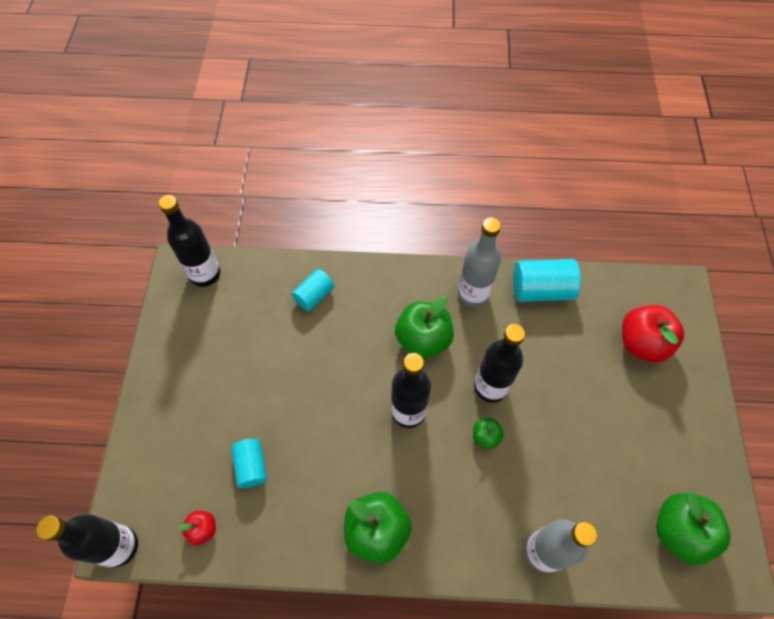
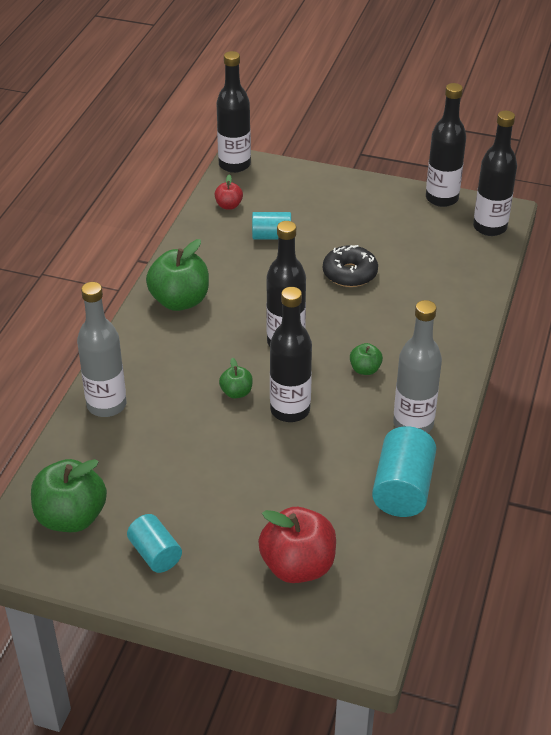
camera: 105 degrees right, 20 degrees down
(164, 319) = (442, 198): none -> black bottle
(297, 378) = (350, 273): none -> black donut
(314, 296) = (443, 298): turquoise cylinder -> turquoise cylinder (155, 554)
(423, 339) = (365, 369): green apple -> green apple, size x0.50

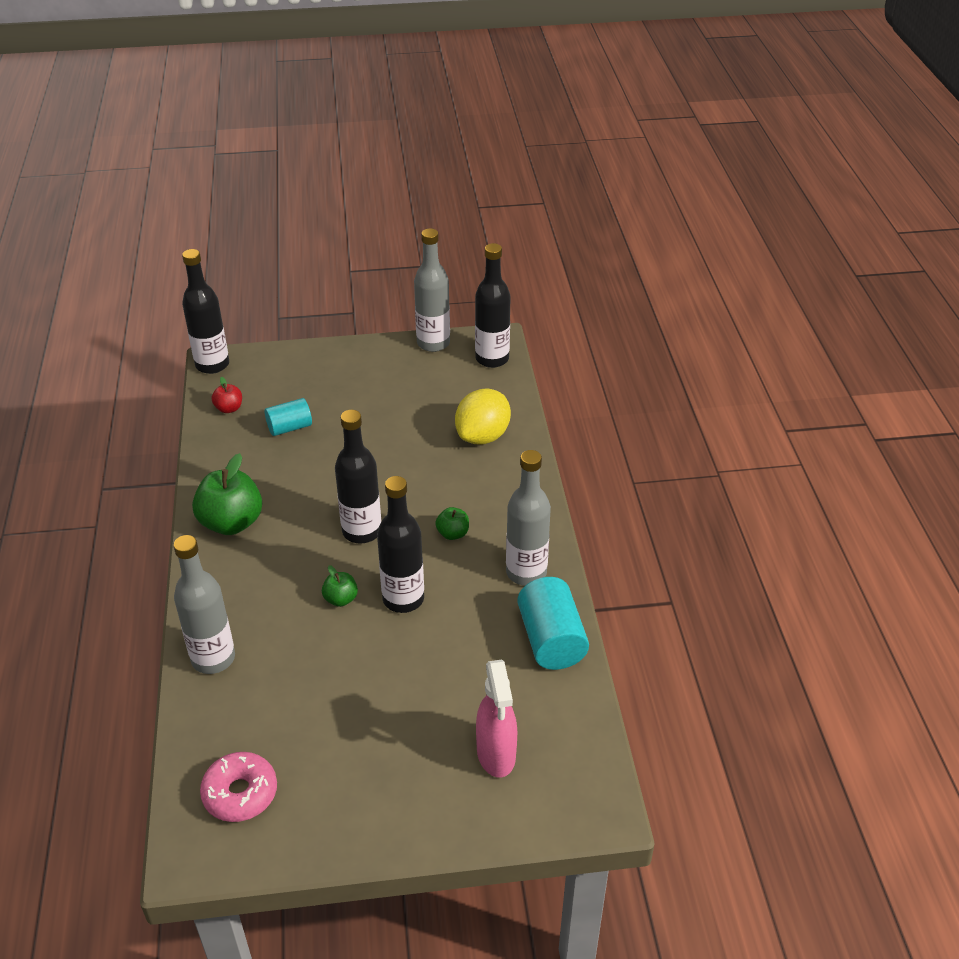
camera: 25 degrees left, 0 degrees up
(71, 517) = (240, 793): green apple -> pink donut
(155, 554) = (349, 798): turquoise cylinder -> none
(298, 566) = (496, 755): red apple -> pink spray bottle
(350, 273) = (386, 442): black donut -> none
(441, 293) = (483, 436): none -> yellow lemon
(442, 198) = (433, 343): black bottle -> grey bottle

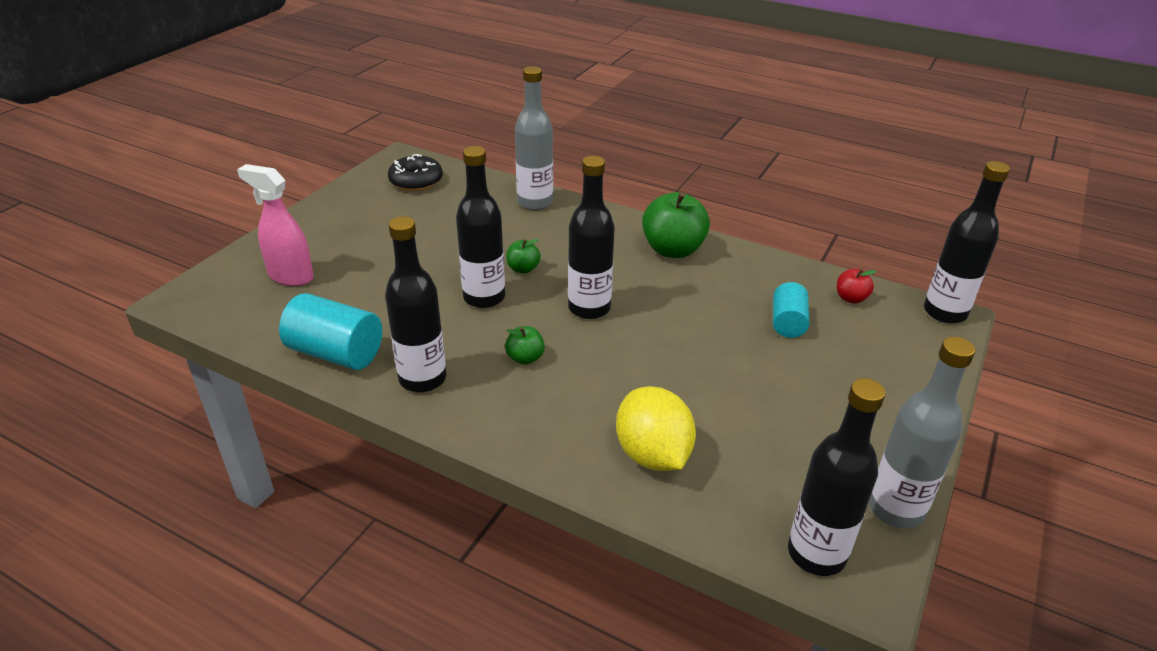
camera: 125 degrees right, 5 degrees down
(240, 793) = (416, 181): pink donut -> black donut
(526, 572) = (422, 379): grey bottle -> black bottle

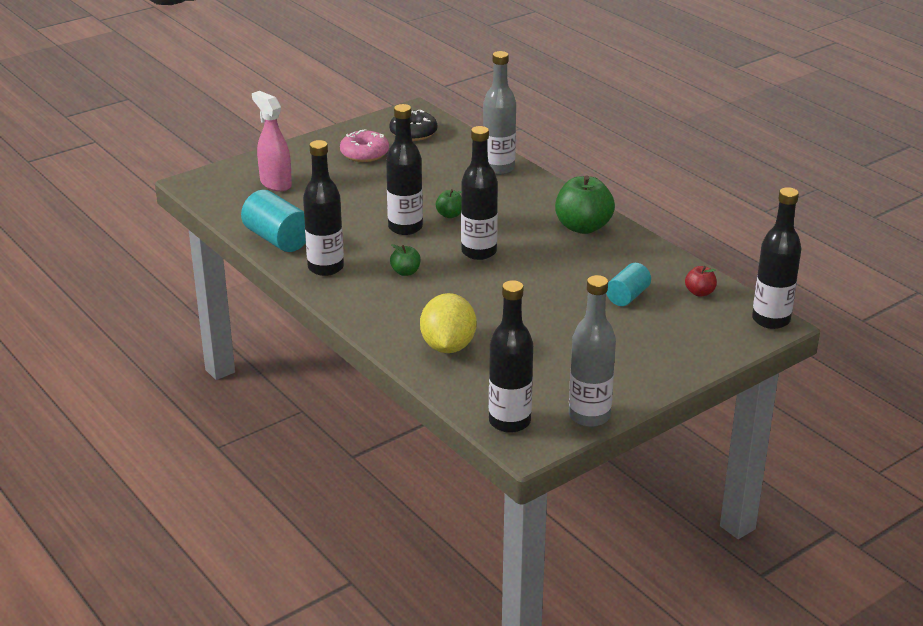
camera: 25 degrees right, 5 degrees down
(377, 216) = (364, 154): none -> pink donut

